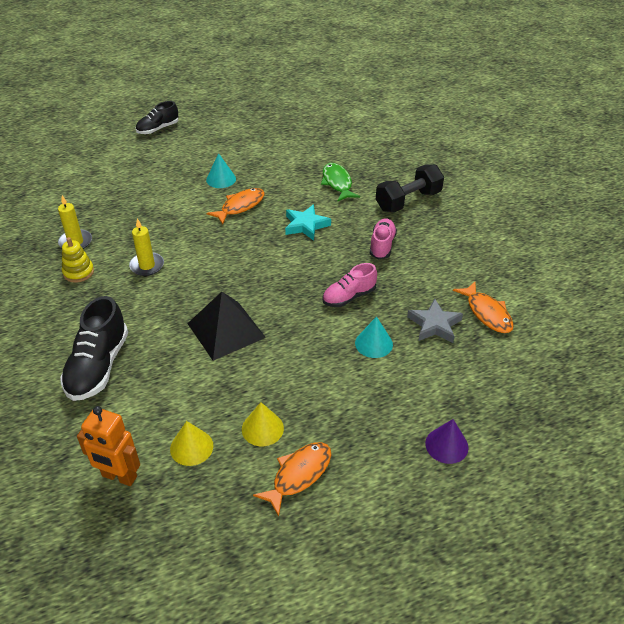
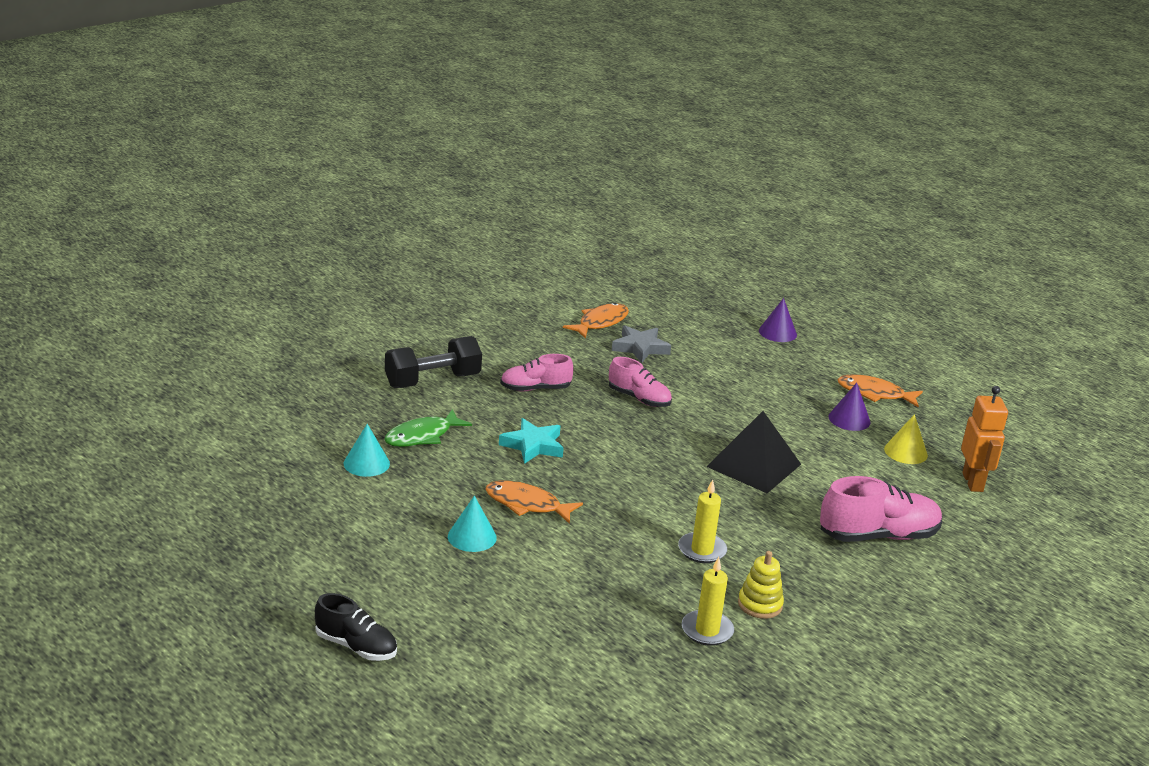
camera: 115 degrees left, 15 degrees down
(98, 366) = (878, 536): black shoe -> pink shoe
(262, 428) = (849, 419): yellow cone -> purple cone
(373, 343) = (694, 377): turquoise cone -> turquoise cone (366, 463)
(408, 201) = (432, 381): black dumbbell -> black dumbbell turned 60 degrees counterclockwise

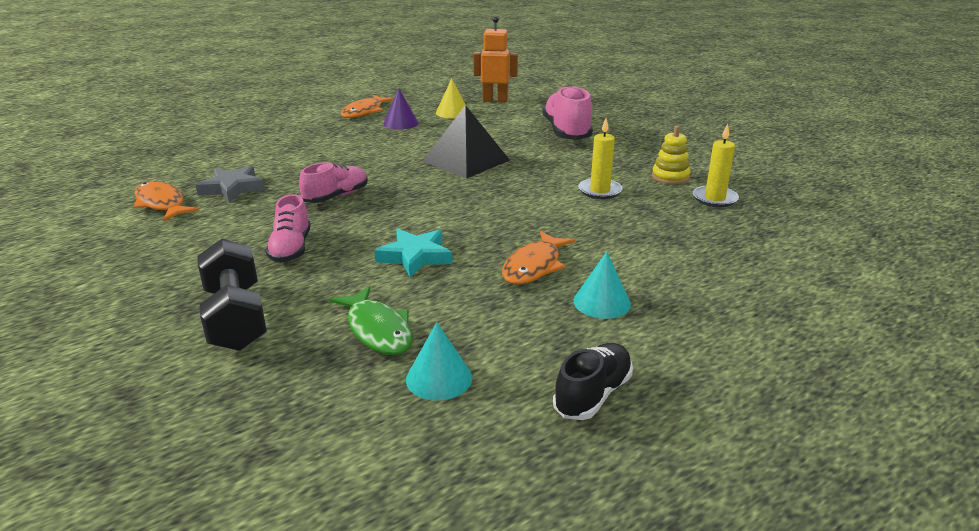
camera: 80 degrees left, 0 degrees up
(356, 646) = (848, 390): black shoe -> black shoe (592, 395)
(777, 332) = (243, 131): purple cone -> none

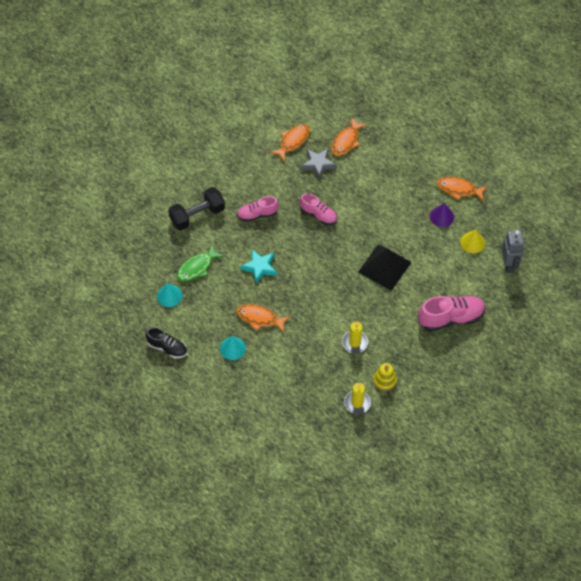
camera: 80 degrees right, 30 degrees up
(211, 165) = (346, 141): none -> orange fish
(495, 100) = (508, 265): orange robot -> grey robot

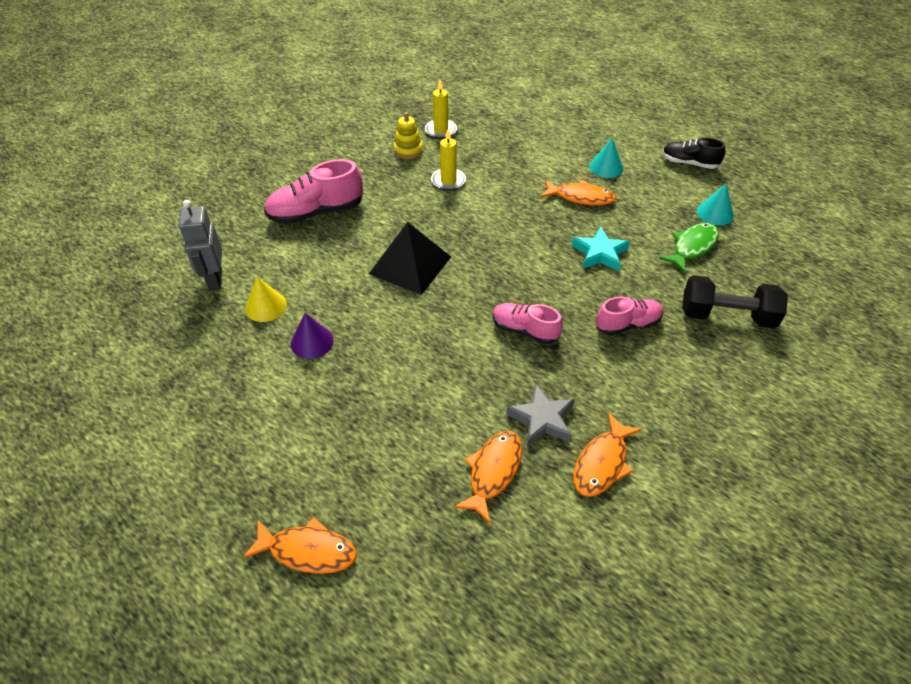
camera: 175 degrees right, 10 degrees down
(197, 215) = (726, 316): black dumbbell -> black dumbbell turned 45 degrees clockwise
(459, 189) = (274, 390): orange fish -> orange fish (307, 551)

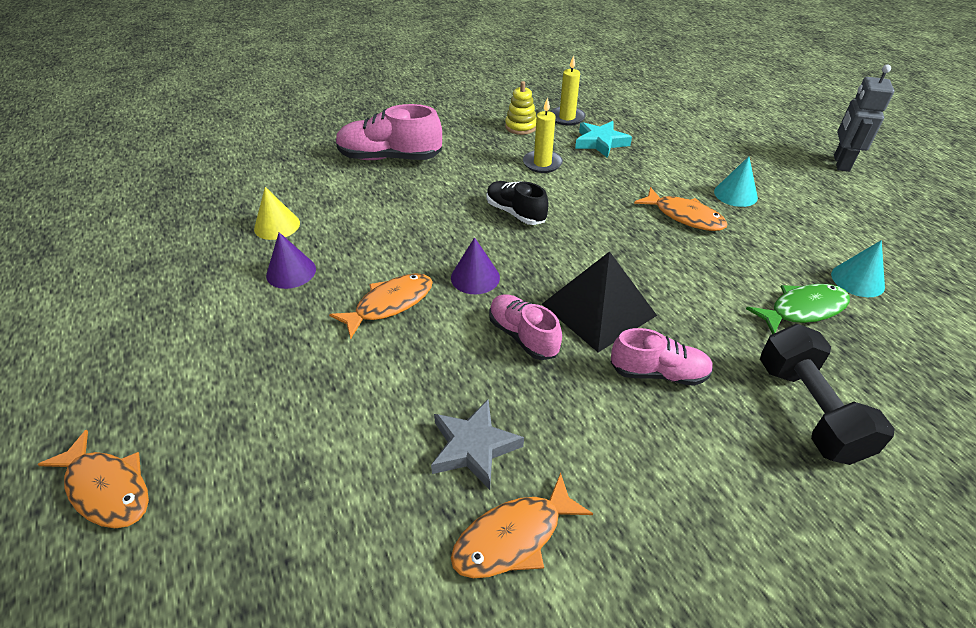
camera: 25 degrees right, 5 degrees down
(215, 279) = (253, 189): grey robot -> grey robot (840, 163)
(410, 265) = (444, 230): black pyramid -> black pyramid (598, 309)
(461, 297) = (475, 277): none -> purple cone
(493, 472) = (370, 487): orange fish -> orange fish (389, 304)
(600, 253) = (672, 281): turquoise star -> turquoise star (600, 142)
(689, 163) = (850, 216): black shoe -> black shoe (515, 213)
(726, 316) = (808, 410): black dumbbell -> black dumbbell turned 45 degrees clockwise

